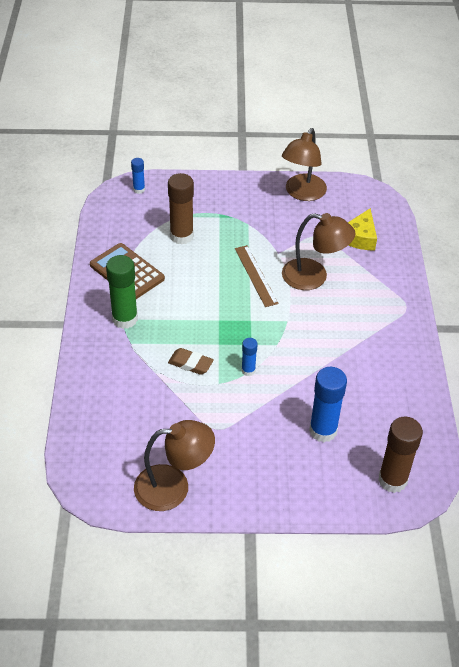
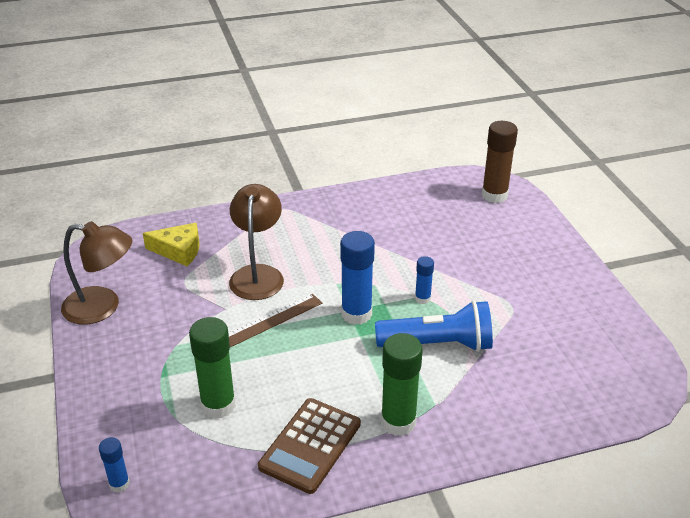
camera: 105 degrees left, 10 degrees down
(173, 487) = (600, 320): brown lamp -> none
(181, 236) = (218, 405): brown glue stick -> green glue stick
(190, 364) = (438, 344): brown eraser -> blue flashlight
(323, 430) = (468, 238): blue glue stick -> blue glue stick (356, 314)

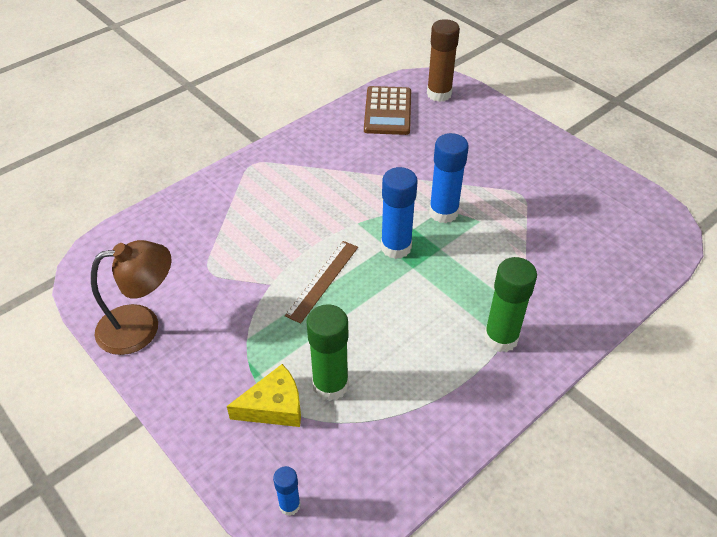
camera: 25 degrees left, 10 degrees up
(179, 251) = (180, 239): yellow cheese -> yellow cheese (274, 406)
(258, 274) = (277, 238): brown lamp -> none
(310, 445) = (441, 391): brown calculator -> brown calculator (387, 111)
(422, 298) = (443, 212): blue glue stick -> blue glue stick, size x1.89
(438, 344) = (485, 252): blue flashlight -> none

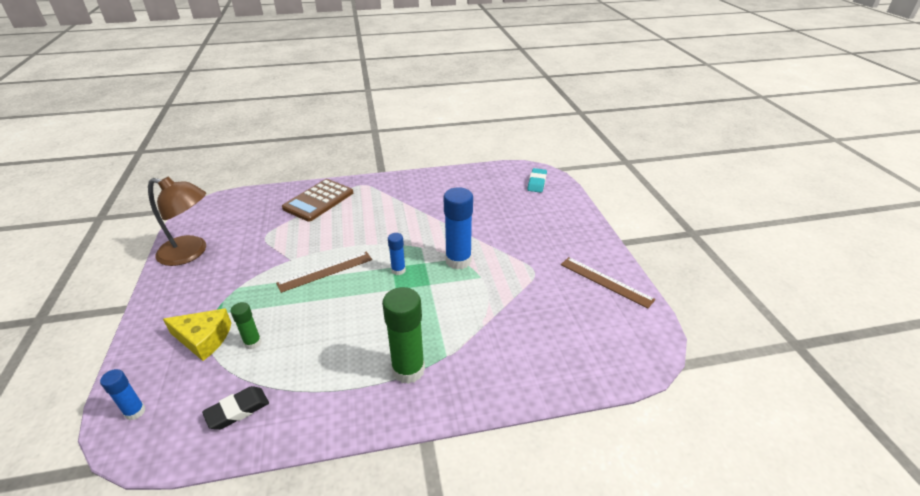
camera: 30 degrees right, 10 degrees down
(330, 385) = (253, 343): green glue stick -> green glue stick, size x0.53
(387, 111) = (486, 182): brown calculator -> brown calculator (318, 200)
(388, 450) = (237, 410): none -> black eraser
(396, 247) = (398, 270): blue glue stick -> blue glue stick, size x0.53
(439, 94) = (537, 183): brown glue stick -> turquoise eraser
(588, 180) = (605, 281): none -> brown ruler

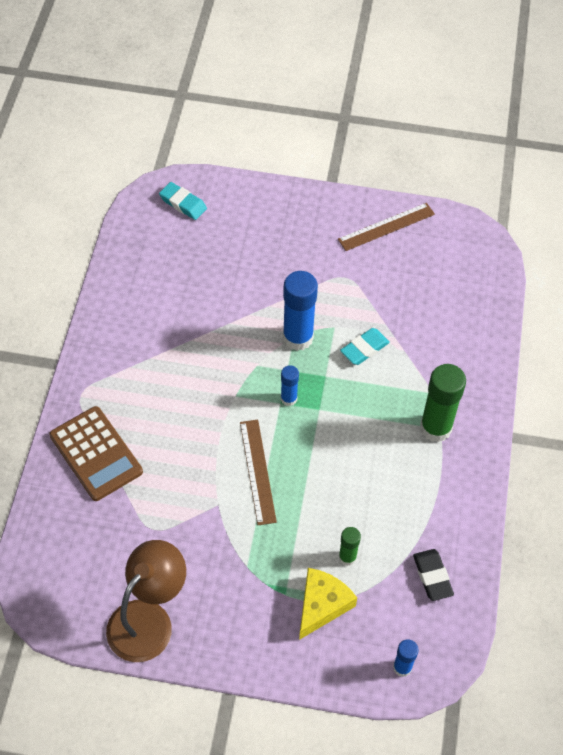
camera: 70 degrees left, 20 degrees up
(470, 300) = (364, 349): none -> turquoise eraser

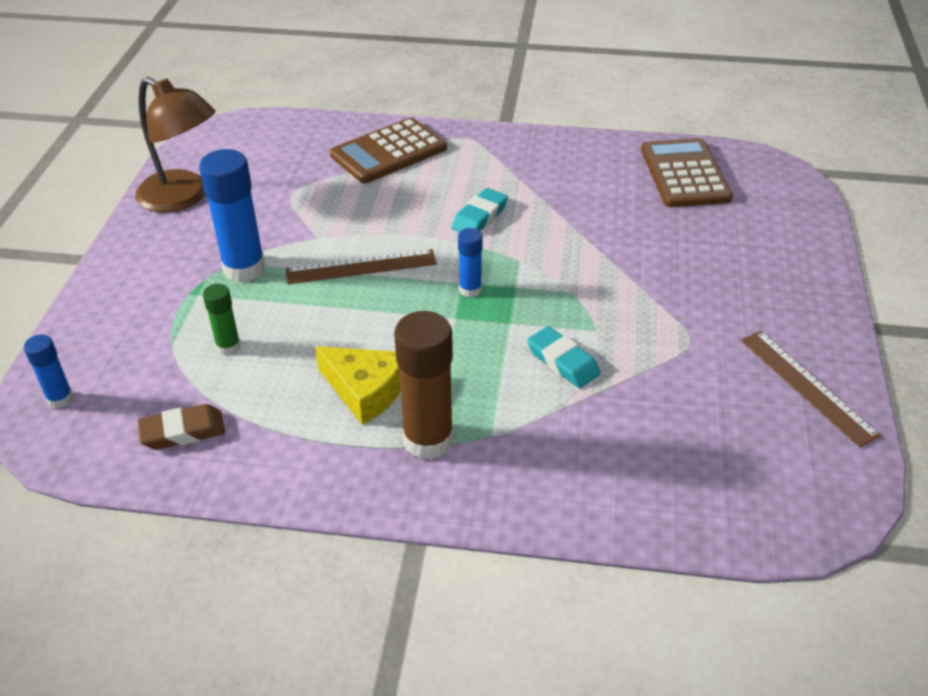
camera: 90 degrees right, 15 degrees down
(156, 249) = (684, 174): none -> brown calculator
(183, 203) = (767, 190): turquoise eraser -> turquoise eraser (479, 217)
(298, 337) = (570, 296): blue glue stick -> blue glue stick (244, 269)
(322, 605) = (167, 325): yellow cheese -> yellow cheese (365, 390)
(432, 576) = (183, 432): black eraser -> brown eraser
(435, 428) = (428, 440): green glue stick -> brown glue stick

